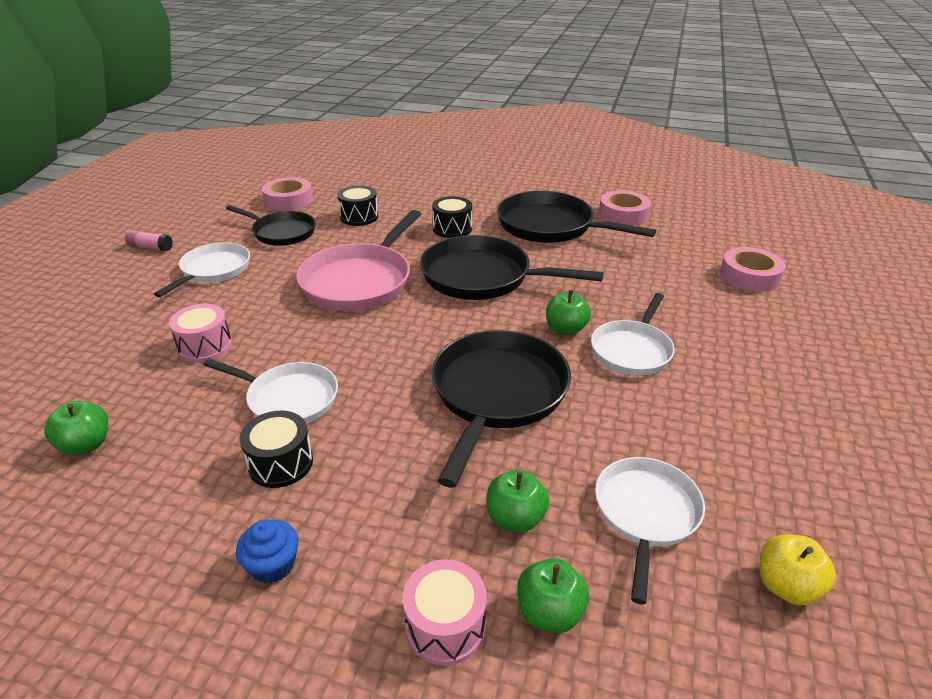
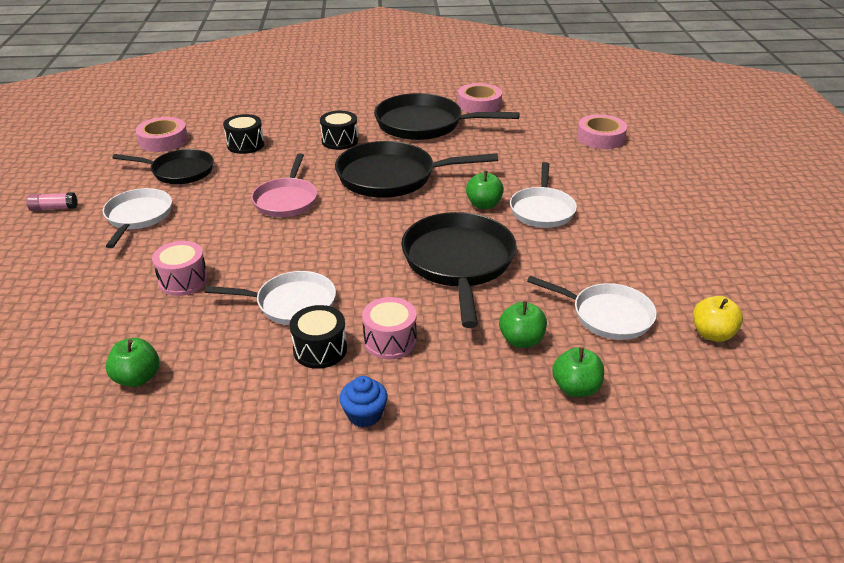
camera: 20 degrees left, 0 degrees up
(360, 281) = (286, 200): pink pan -> pink pan, size x0.63
(445, 626) = (512, 415): pink drum -> pink drum (390, 341)
(645, 514) = (607, 315): white pan -> white pan turned 120 degrees clockwise

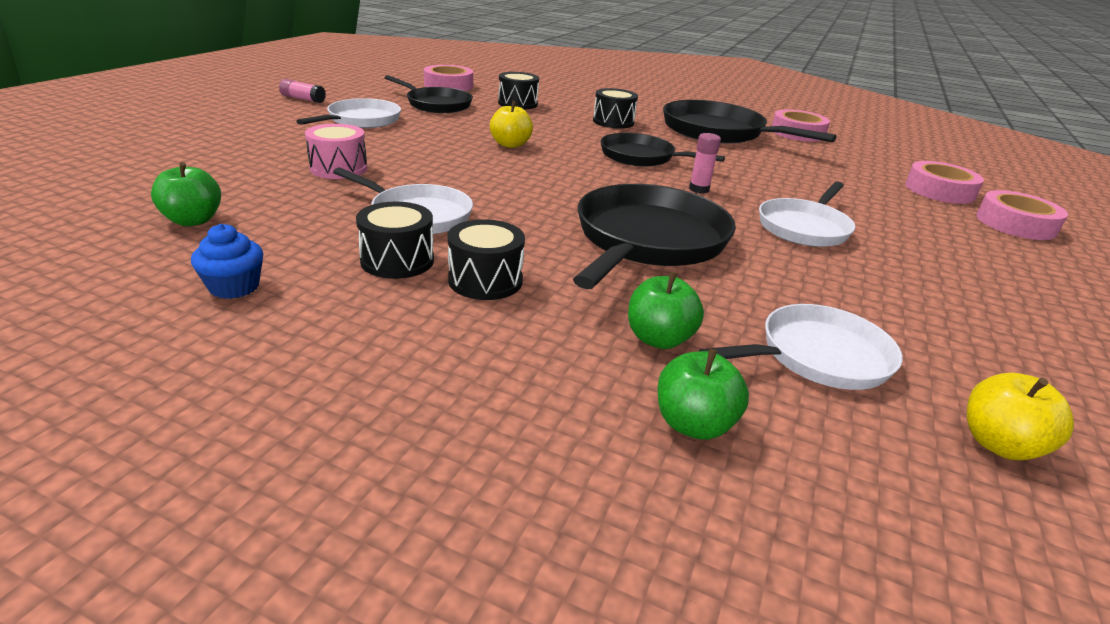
camera: 25 degrees right, 5 degrees down
(286, 200) = (510, 144): pink pan -> yellow apple
(364, 415) = (369, 337): blue cupcake -> blue cupcake (234, 287)
(390, 341) = (485, 280): pink drum -> black drum
(392, 177) = (641, 157): black pan -> black pan, size x0.63
(455, 198) = (699, 189): none -> pink glue stick
(484, 205) = (729, 203): green apple -> none
(607, 315) = (817, 357): white pan -> white pan turned 75 degrees counterclockwise
(656, 155) = (1015, 224): none -> pink tape

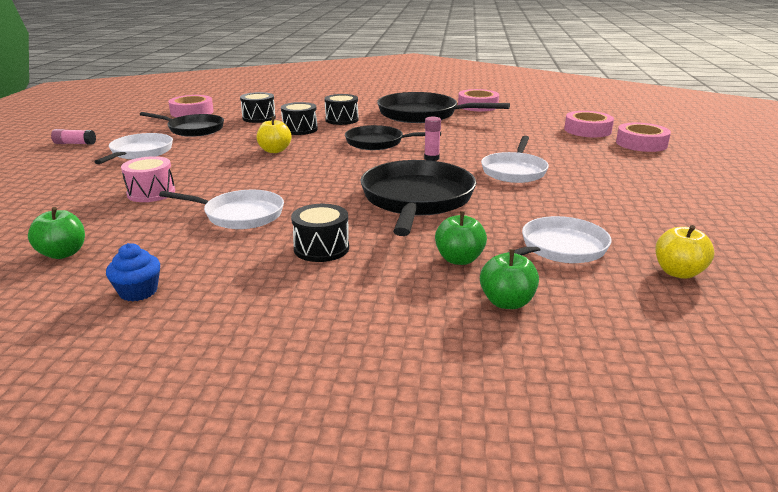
camera: 15 degrees left, 5 degrees down
(397, 260) = (248, 249): black drum -> black drum (300, 129)

